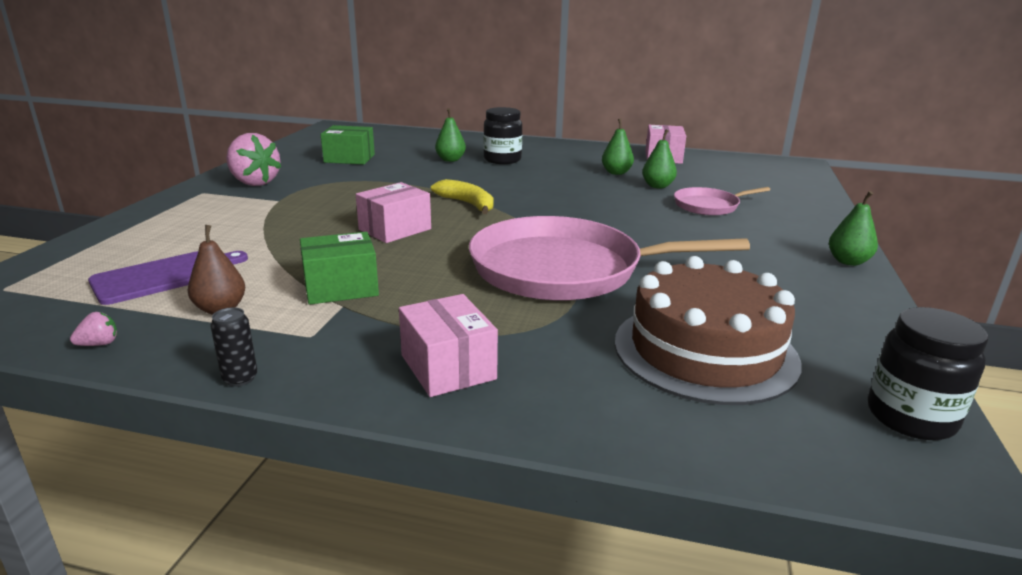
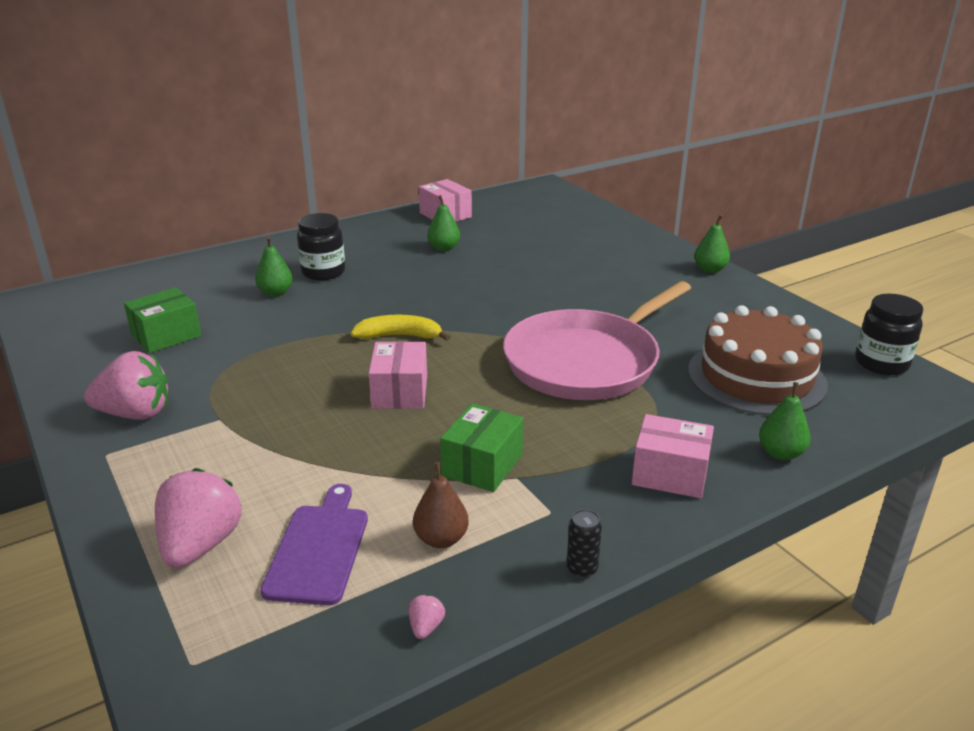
camera: 45 degrees left, 5 degrees up
(133, 245) = (200, 545): none -> pink strawberry
(657, 186) = (498, 250): green pear -> green pear (780, 453)
(709, 206) = (564, 256): pink pan -> none

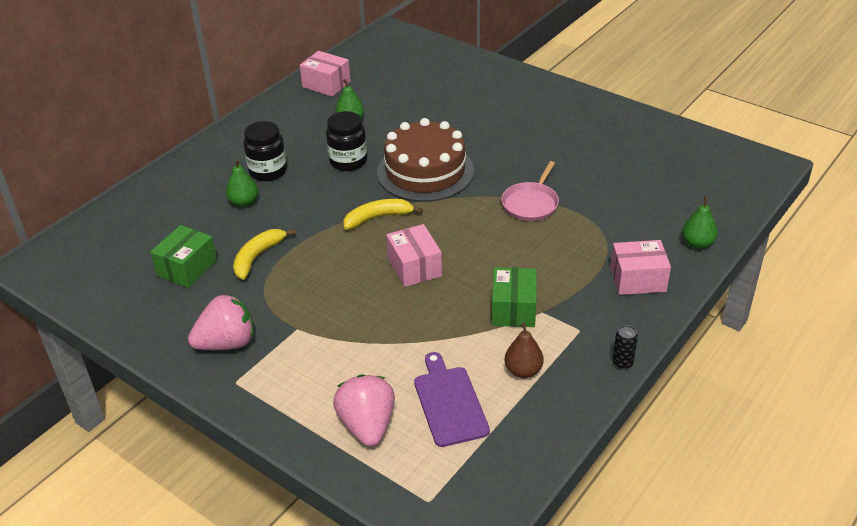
camera: 20 degrees left, 10 degrees up
(243, 342) = (257, 257): none -> yellow banana
(426, 627) = (554, 430): pink strawberry -> none
(586, 361) = (531, 203): pink pan -> pink pan, size x0.48
(710, 269) = (571, 94): green pear -> none
(756, 377) = (653, 186): brown cake -> brown cake (425, 171)
(881, 363) = (727, 152): black jar -> black jar (348, 161)

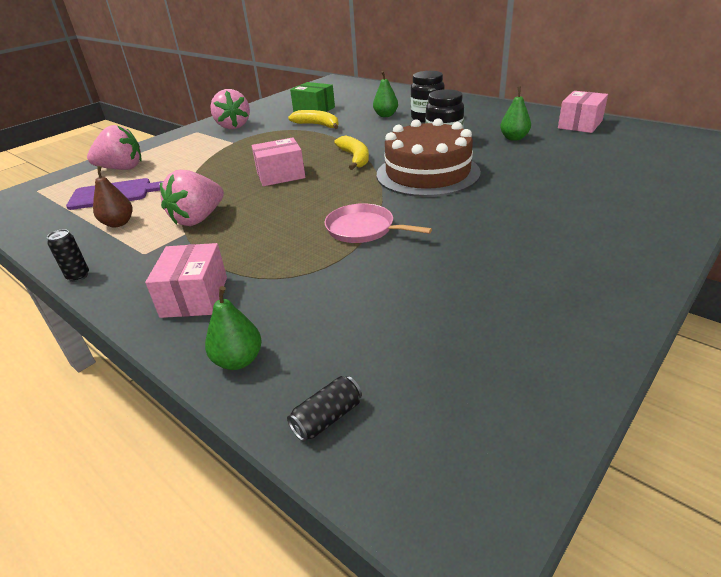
camera: 95 degrees right, 5 degrees down
(513, 309) = (198, 219): green box -> pink strawberry
(729, 204) = (327, 418): none -> black can

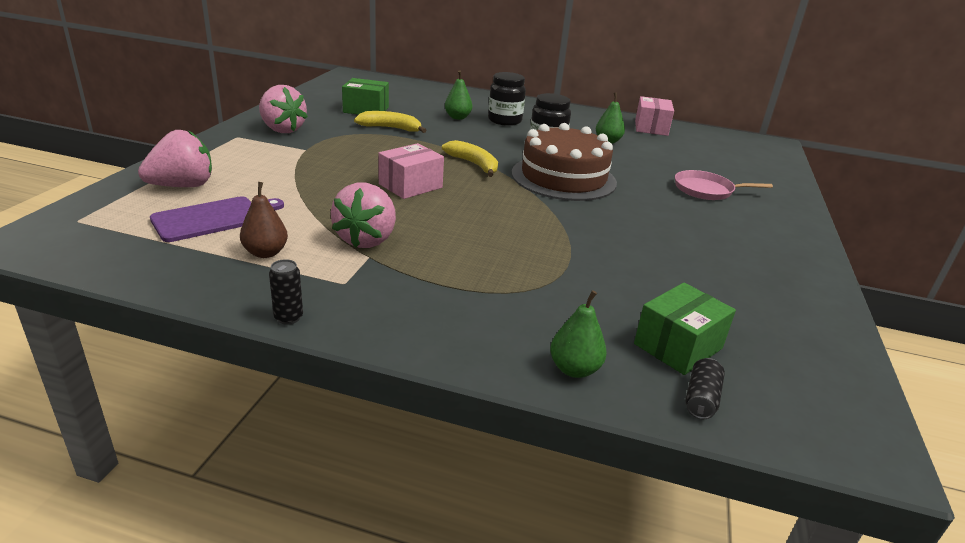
camera: 30 degrees left, 5 degrees down
(195, 297) = (460, 319): pink box -> none
(363, 229) = (559, 235): pink pan -> pink pan (706, 190)
(363, 357) = (678, 346): none -> green box

